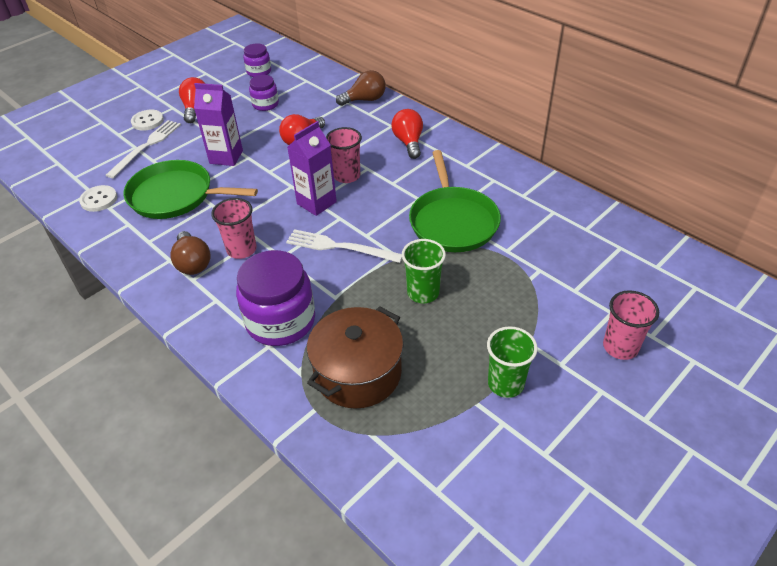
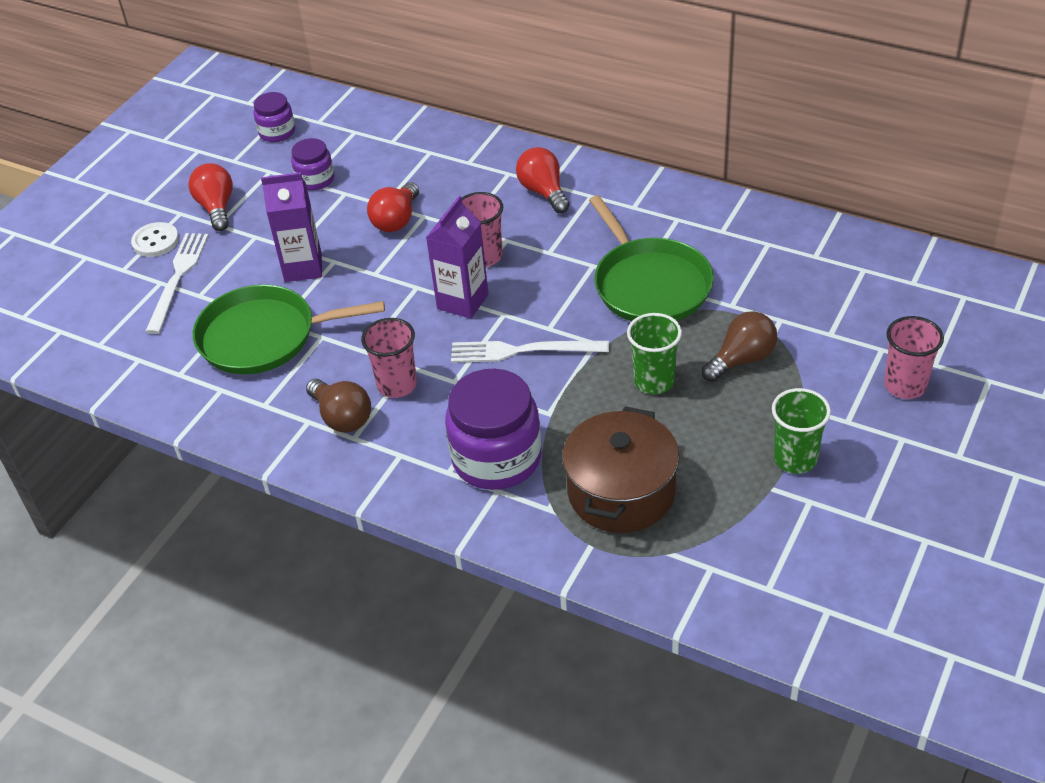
camera: 15 degrees left, 0 degrees up
(99, 200) = (157, 367): white button -> none
(365, 100) = (453, 143): brown light bulb -> brown light bulb (742, 359)

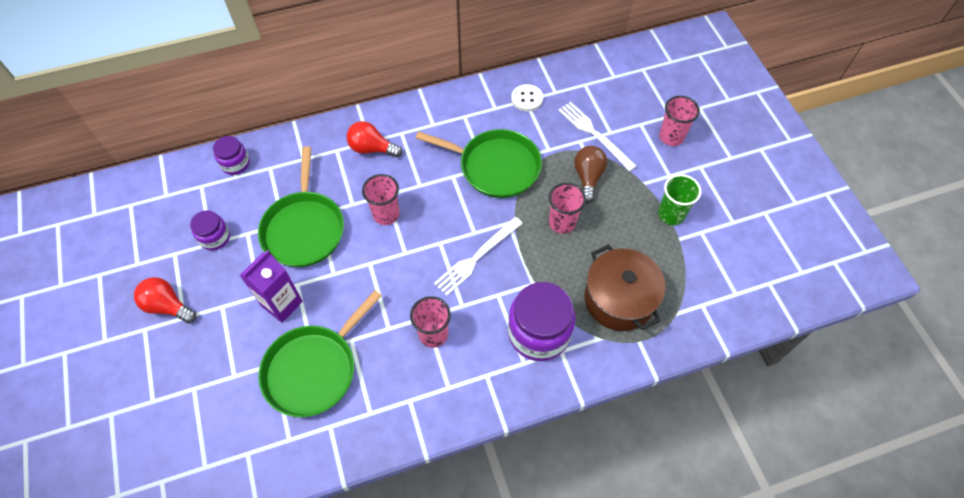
camera: 50 degrees left, 15 degrees up
(155, 241) = (152, 362): white button -> white button (527, 99)
(178, 278) = (203, 376): white fork -> white fork (594, 134)
(277, 132) = (144, 222): purple jar -> purple jar (235, 163)
(342, 417) = (426, 381): brown light bulb -> none
(396, 220) = (304, 228): red light bulb -> green pan
(462, 301) = (408, 252): purple carton -> none
(654, 381) = (562, 222): green cup -> pink cup

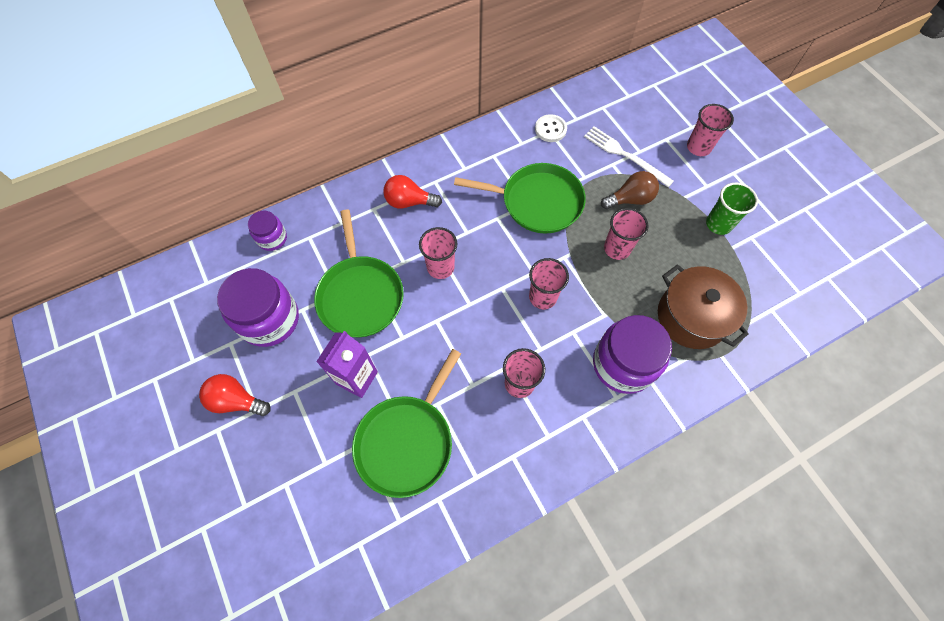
camera: 10 degrees left, 5 degrees up
(215, 237) = (269, 319): purple jar -> purple jar, size x1.87
(477, 257) = (542, 297): white fork -> pink cup
(588, 177) = (630, 199): brown light bulb -> brown light bulb turned 75 degrees clockwise

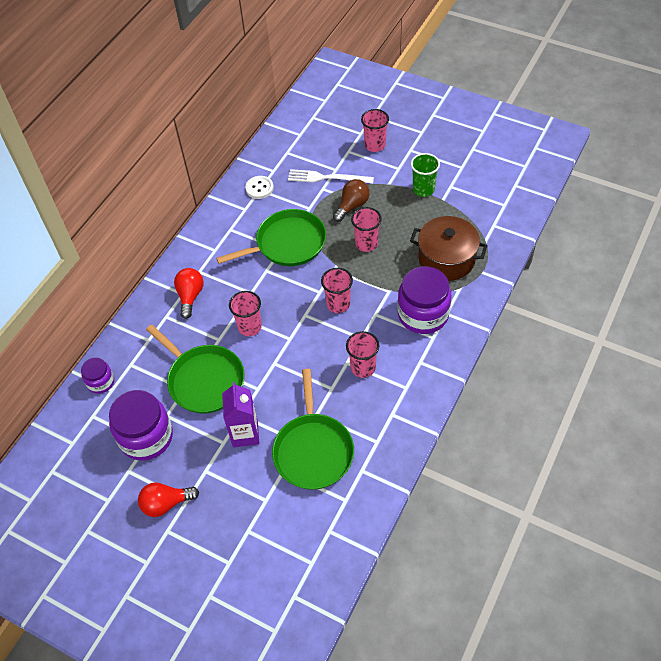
camera: 30 degrees left, 10 degrees down
(409, 202) = (190, 296): red light bulb -> red light bulb turned 120 degrees clockwise

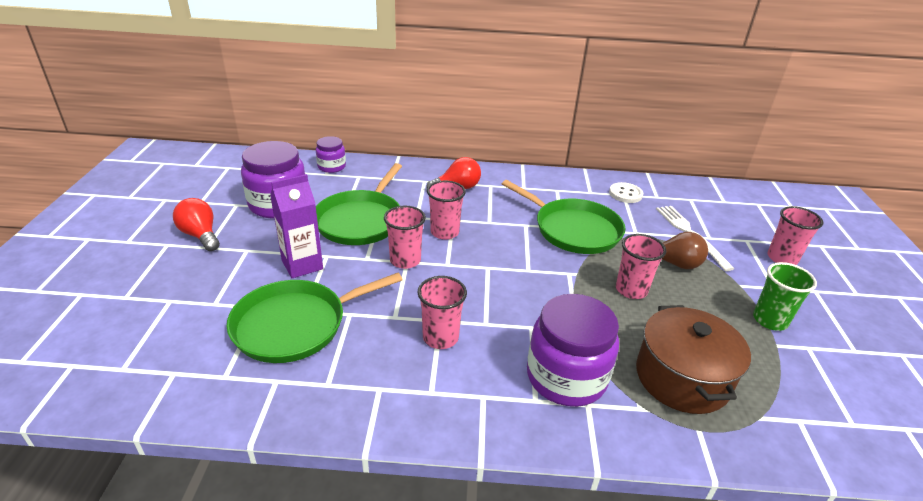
camera: 60 degrees right, 20 degrees down
(338, 304) = (522, 289): pink cup -> pink cup (405, 260)

